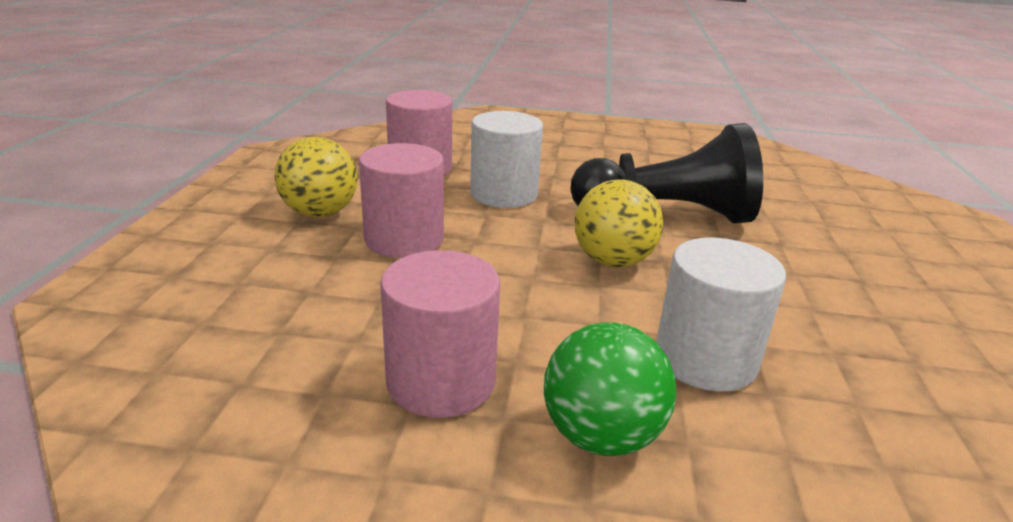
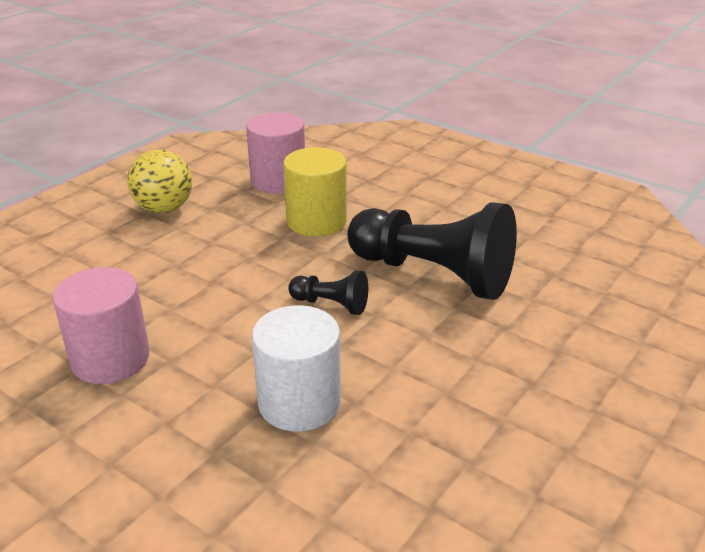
camera: 30 degrees right, 5 degrees up
(404, 239) = (197, 245): pink cylinder -> none
(503, 194) = (316, 221): white cylinder -> yellow cylinder
(601, 436) = (164, 427): green ball -> none
(613, 261) = (331, 304): yellow ball -> black pawn

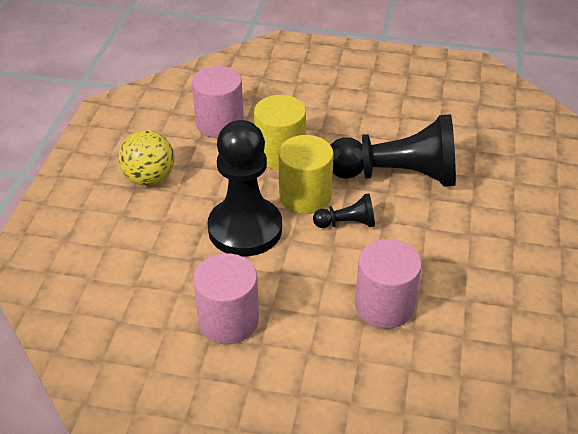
camera: 25 degrees left, 10 degrees up
(214, 278) = (245, 229): none -> black pawn
(299, 403) = (384, 305): white cylinder -> pink cylinder
(307, 266) = (305, 196): none -> yellow cylinder

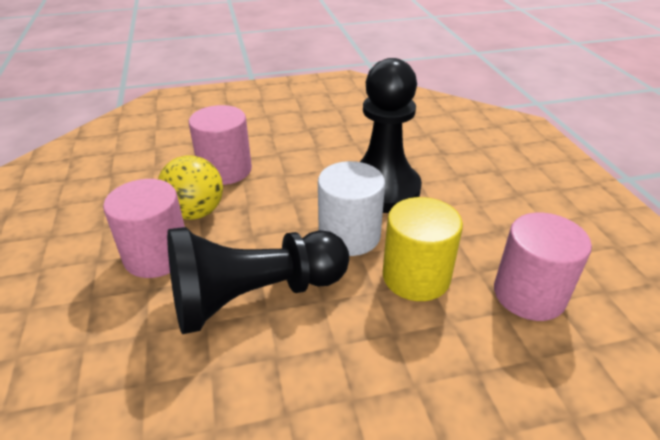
camera: 155 degrees right, 5 degrees down
(149, 178) = (517, 205): yellow ball -> yellow ball (195, 212)
(228, 320) = (341, 133): pink cylinder -> pink cylinder (157, 255)
(305, 196) = (349, 235): yellow cylinder -> white cylinder
(347, 223) = (289, 222): black pawn -> none

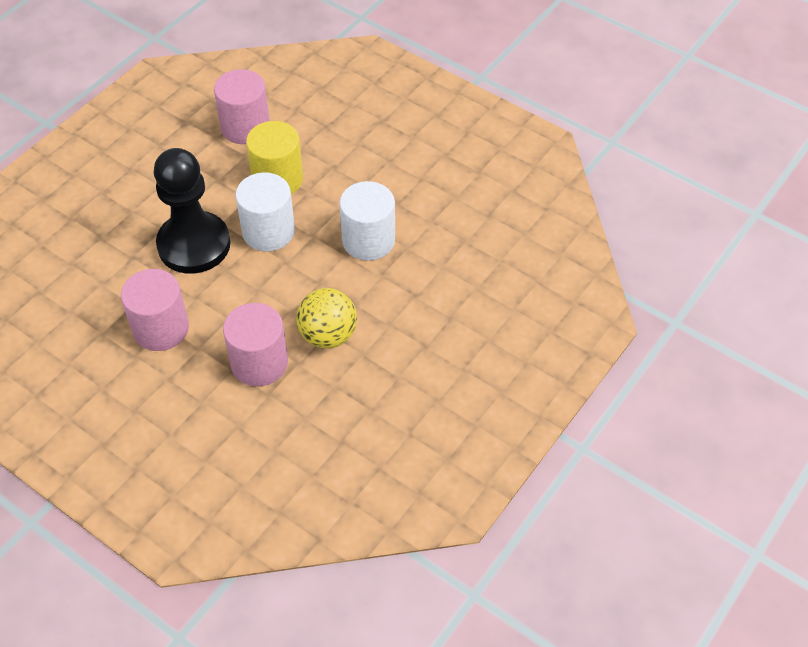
camera: 130 degrees left, 15 degrees up
(157, 255) = (388, 317): pink cylinder -> pink cylinder (161, 328)
(254, 296) = (368, 240): black pawn -> white cylinder

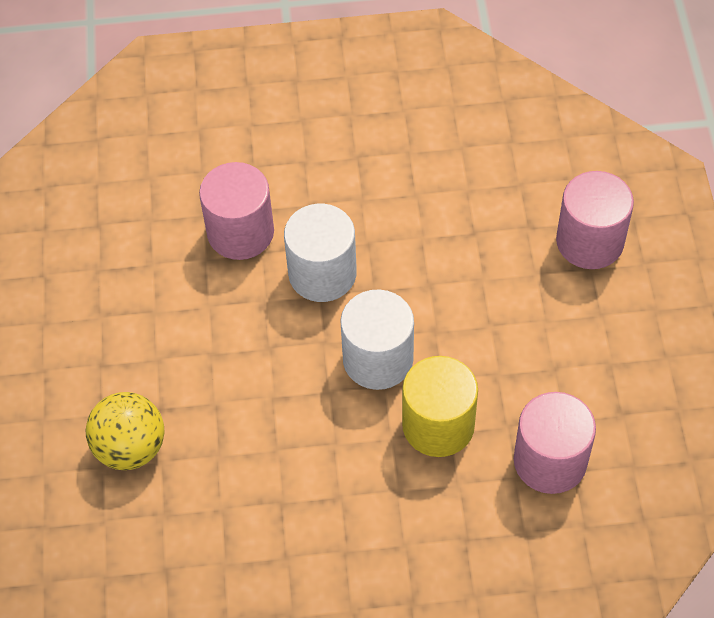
camera: 140 degrees right, 5 degrees up
(161, 328) = (363, 193): pink cylinder -> pink cylinder (589, 241)
(194, 245) = (432, 288): black pawn -> none
(328, 335) = (204, 303): yellow ball -> yellow ball (130, 447)
(368, 240) = (266, 431): white cylinder -> white cylinder (322, 273)

